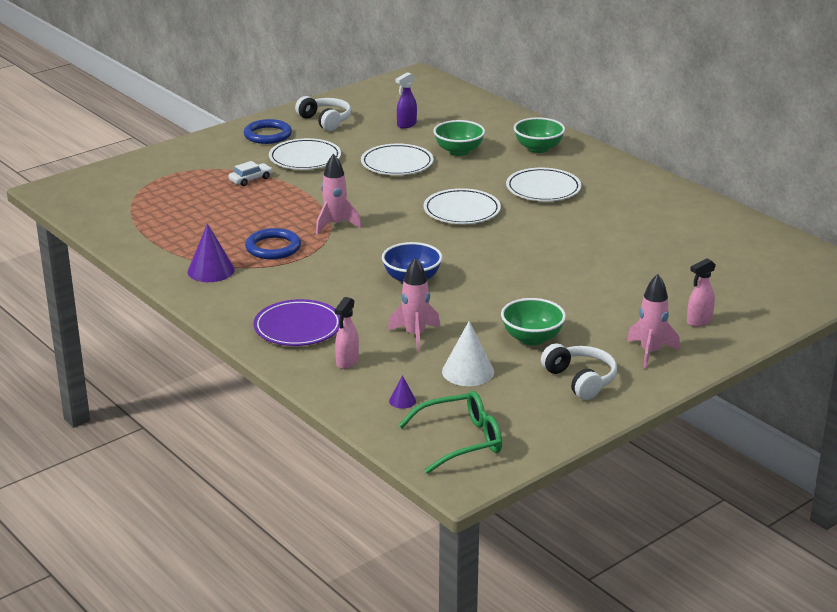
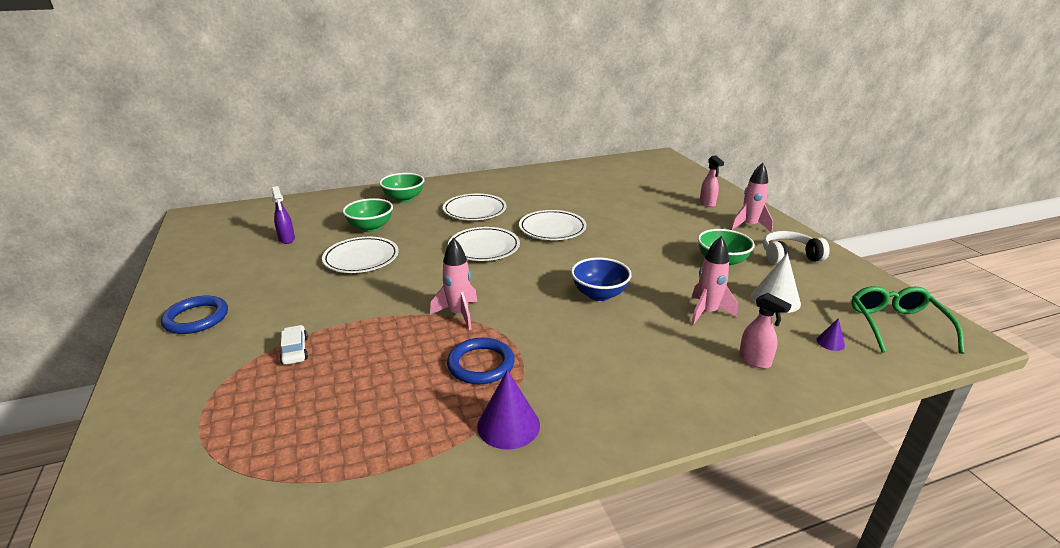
camera: 70 degrees left, 0 degrees up
(298, 327) = (675, 380): purple plate -> none
(305, 158) = (287, 305): white plate -> white plate (552, 228)
(325, 121) = (215, 277): white headphones -> none

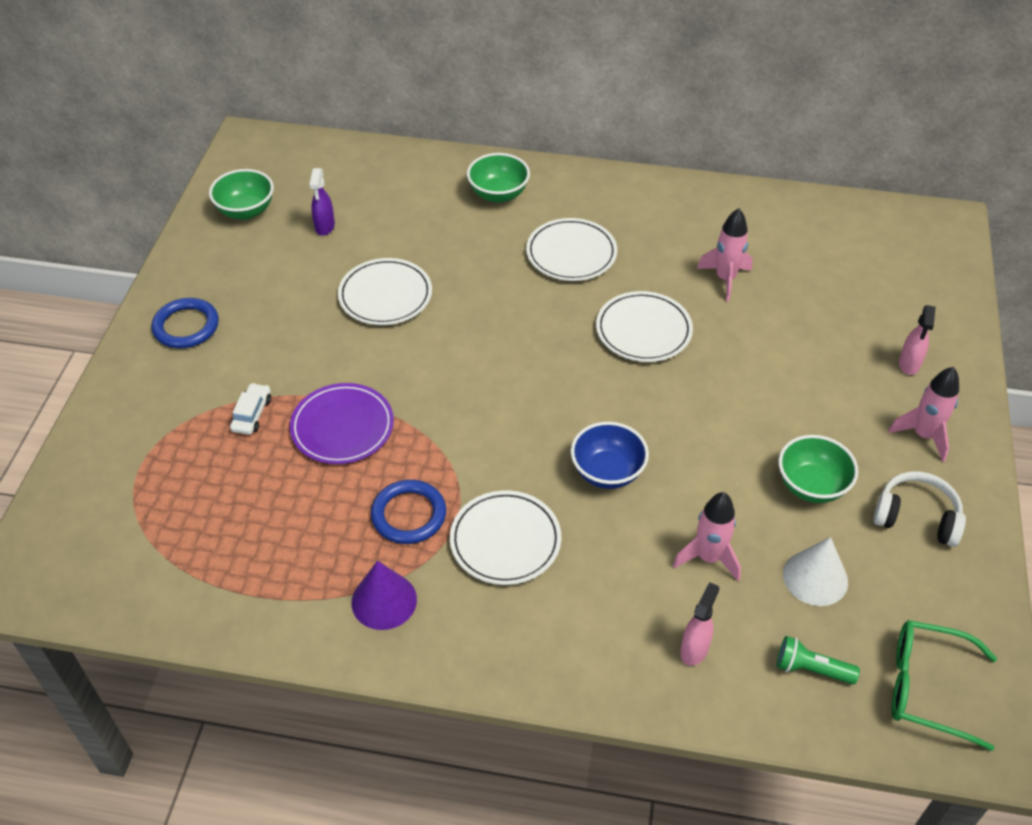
camera: 30 degrees right, 20 degrees up
(370, 227) = (426, 240): green bowl -> green bowl (246, 211)
(382, 333) = (342, 427): none -> purple plate
(459, 314) = (433, 434): pink rocket -> pink rocket (725, 279)
(484, 247) = (533, 332): white plate -> white plate (505, 540)
(755, 361) = (694, 649): pink spray bottle -> pink spray bottle turned 135 degrees counterclockwise
(830, 342) = (811, 669): purple cone -> green flashlight
(896, 325) = (927, 687): green glasses -> green glasses turned 105 degrees counterclockwise

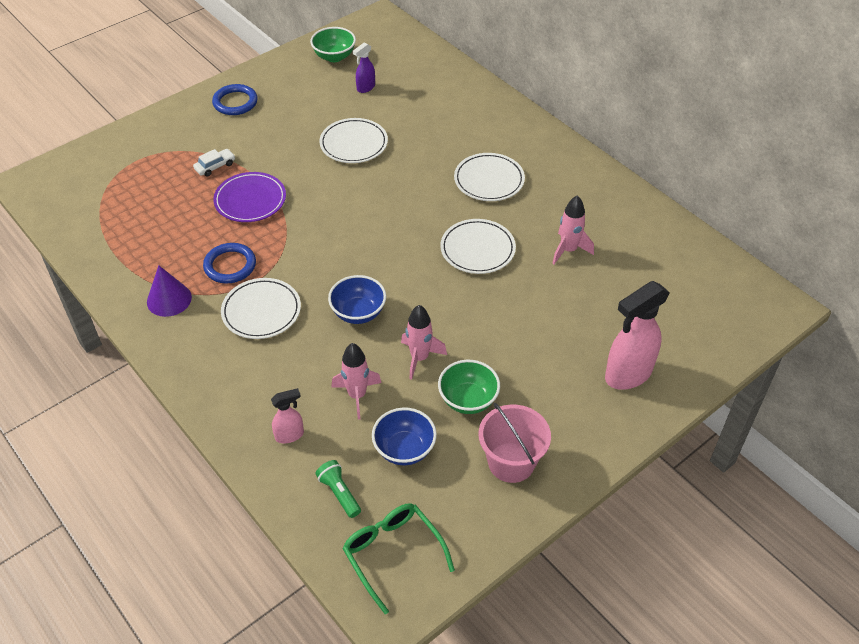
camera: 40 degrees right, 0 degrees up
(498, 194) = (487, 122): green bowl -> none
(815, 577) = (404, 449): white cone -> blue bowl
(909, 364) = (627, 374): pink spray bottle -> pink spray bottle, size x1.96
(916, 517) = (511, 462): white headphones -> pink bucket
(923, 435) = (580, 421): pink rocket -> pink rocket (419, 358)

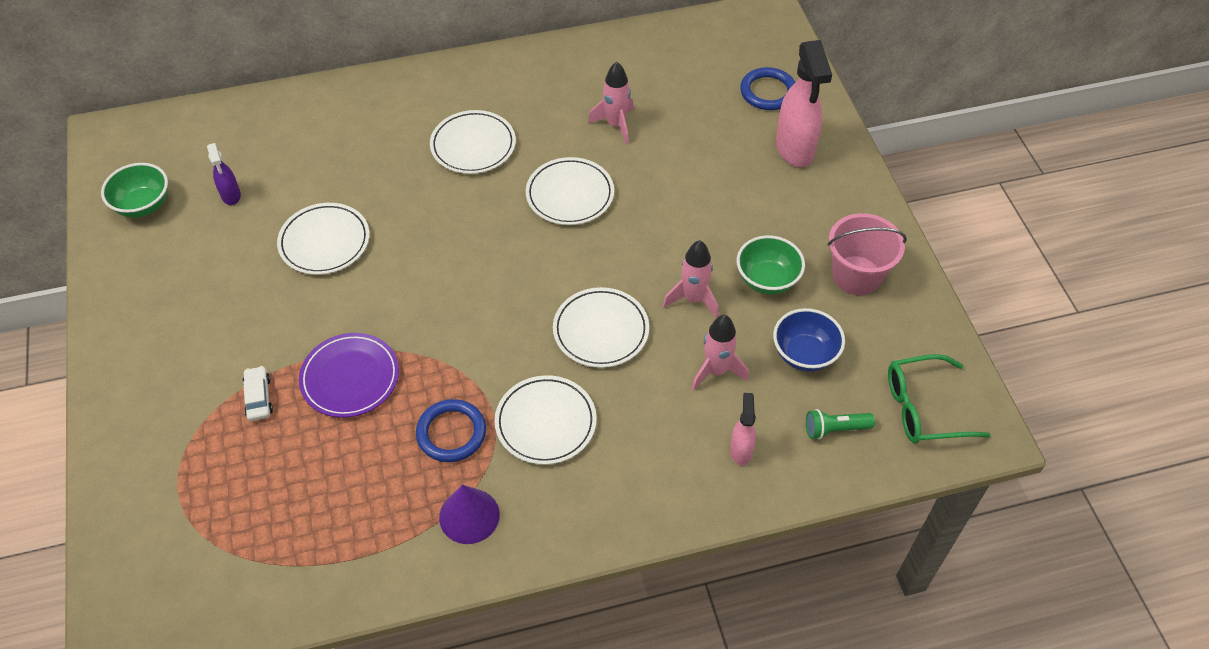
camera: 65 degrees left, 5 degrees up
(235, 102) = (147, 338): blue ring -> blue ring (768, 92)
(358, 313) = (601, 330): blue bowl -> white plate

